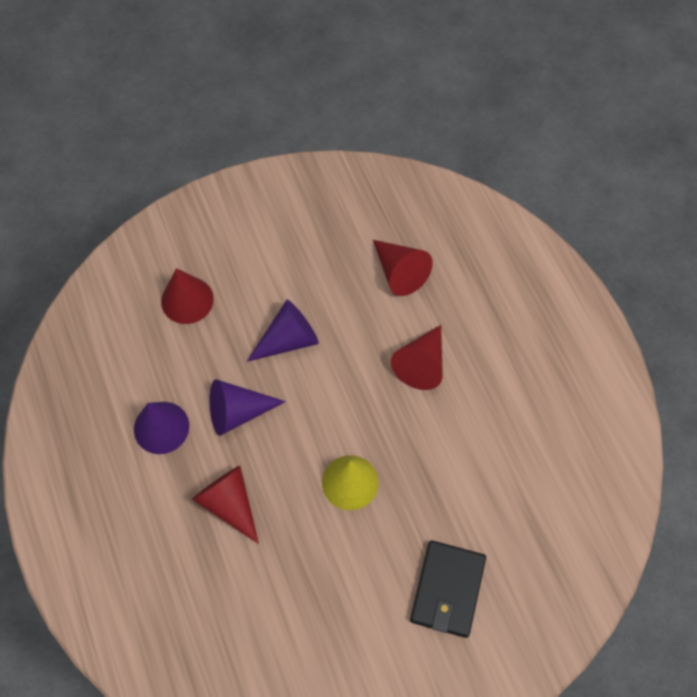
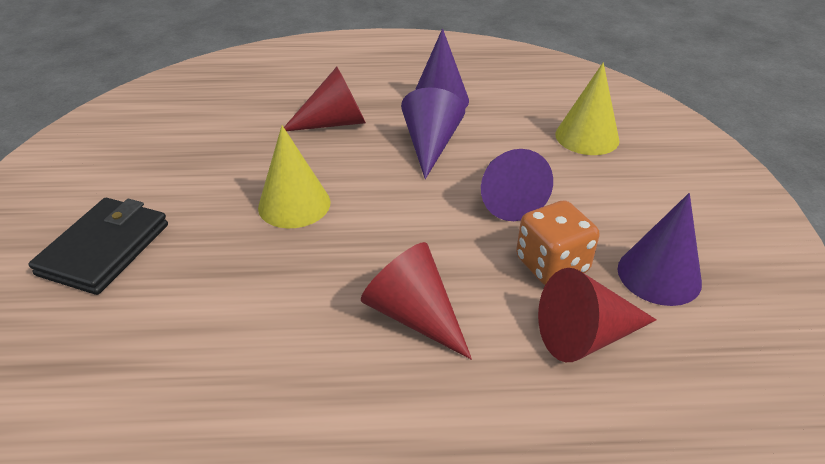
camera: 110 degrees right, 25 degrees down
(187, 300) = (587, 137): red cone -> yellow cone
(334, 240) = (659, 275): none -> purple cone
(348, 299) = (551, 265): none -> orange dice
(447, 589) = (105, 249): black wallet -> black wallet turned 75 degrees clockwise

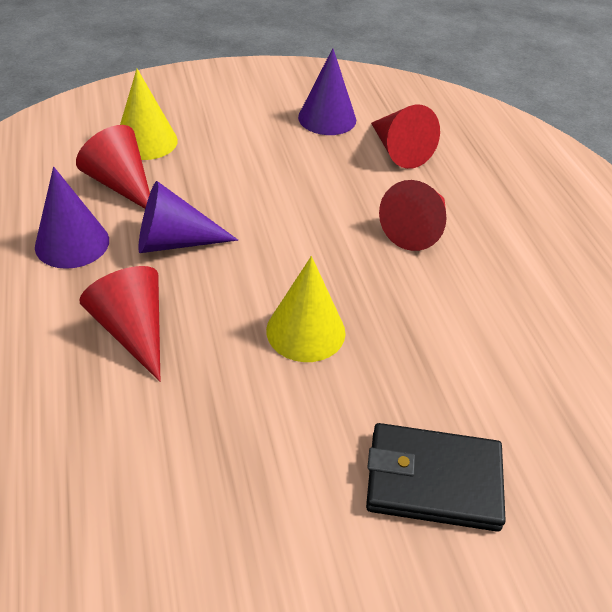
camera: 105 degrees left, 5 degrees up
(507, 198) = (255, 187): purple cone -> none
(515, 122) = (121, 185): none -> red cone
(551, 265) = (335, 164): orange dice -> none

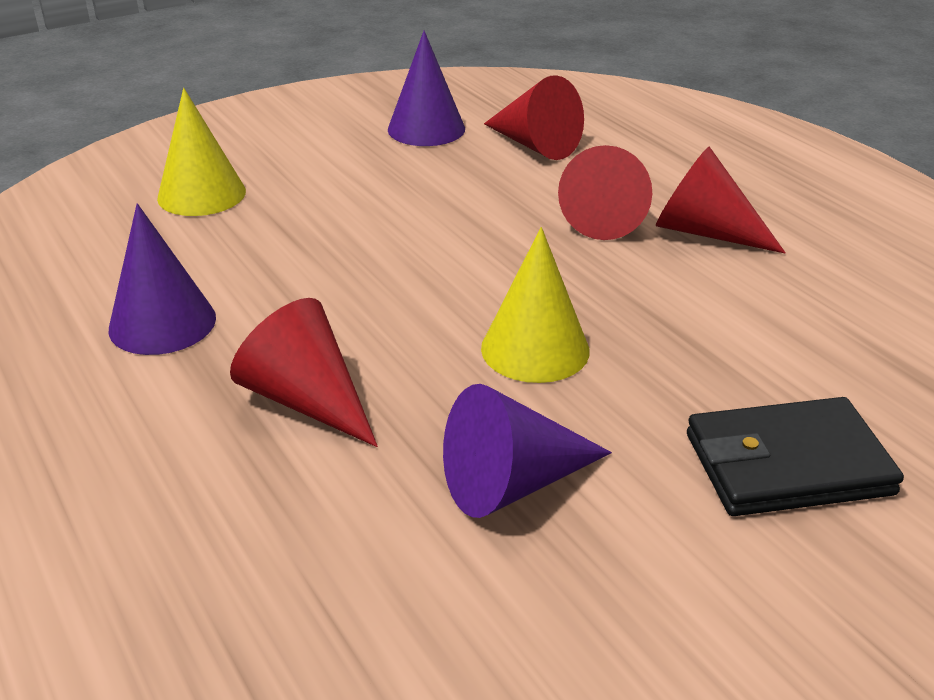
camera: 15 degrees left, 10 degrees down
(121, 185) = (195, 246): red cone -> red cone (705, 232)
(174, 242) = (305, 292): purple cone -> purple cone (513, 483)

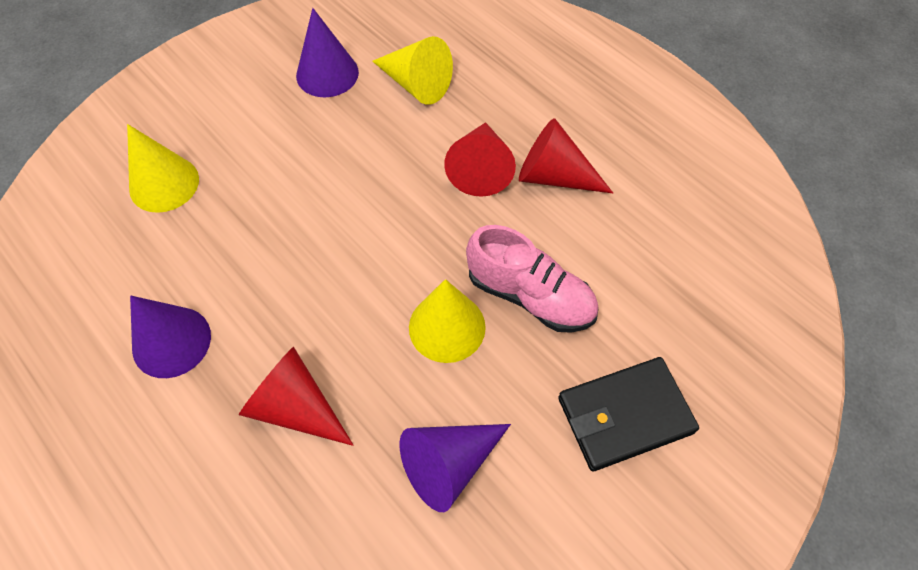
camera: 10 degrees left, 25 degrees up
(535, 145) = (416, 84): red cone -> yellow cone
(658, 332) = (530, 296): none -> pink shoe

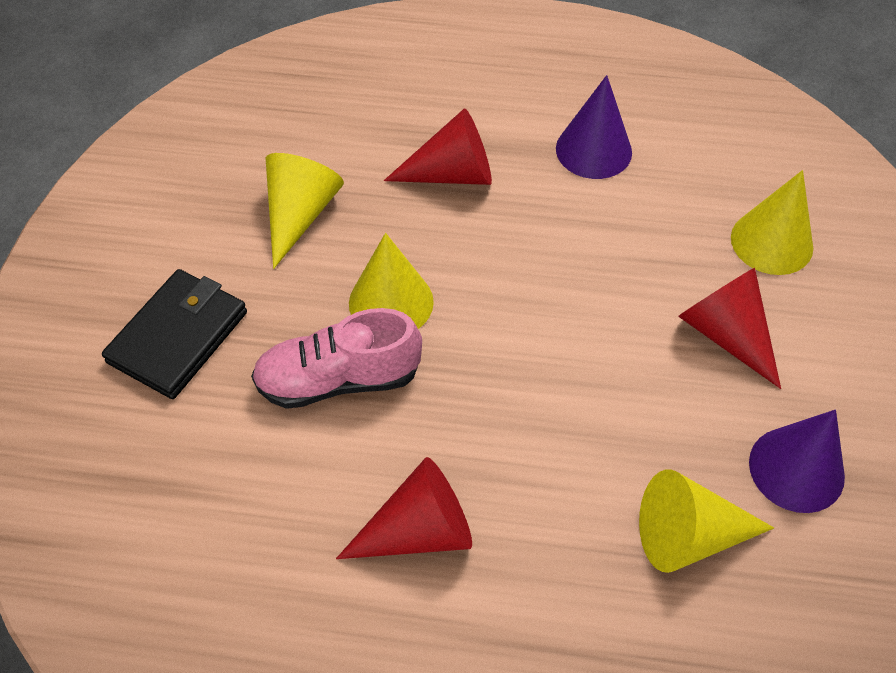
camera: 140 degrees right, 5 degrees down
(449, 464) = (299, 214): purple cone -> yellow cone
(480, 168) = (506, 478): red cone -> red cone (726, 334)

